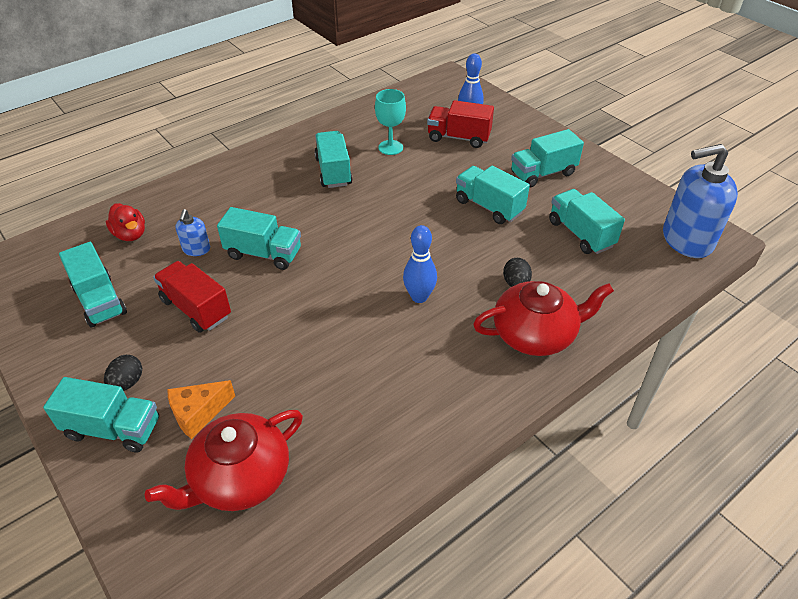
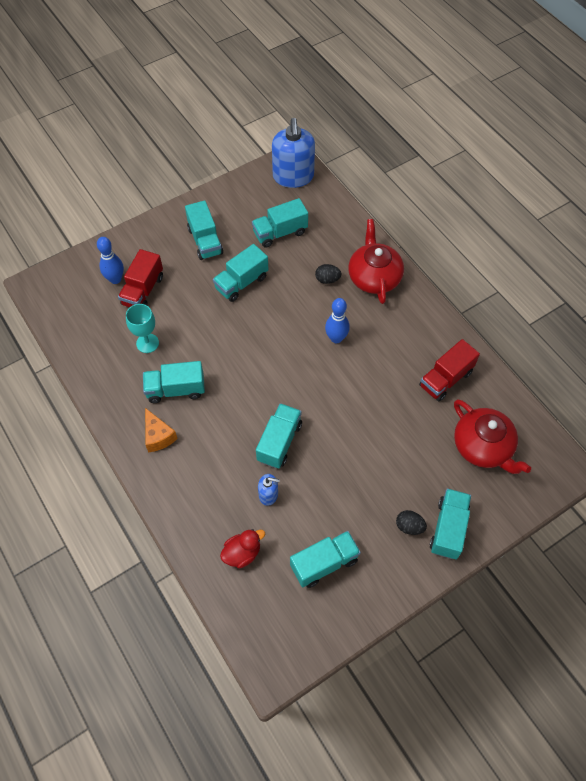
camera: 85 degrees left, 15 degrees up
(196, 308) = (338, 487): red truck -> red truck (445, 379)
(198, 413) = (436, 475): orange cheese -> orange cheese (158, 436)

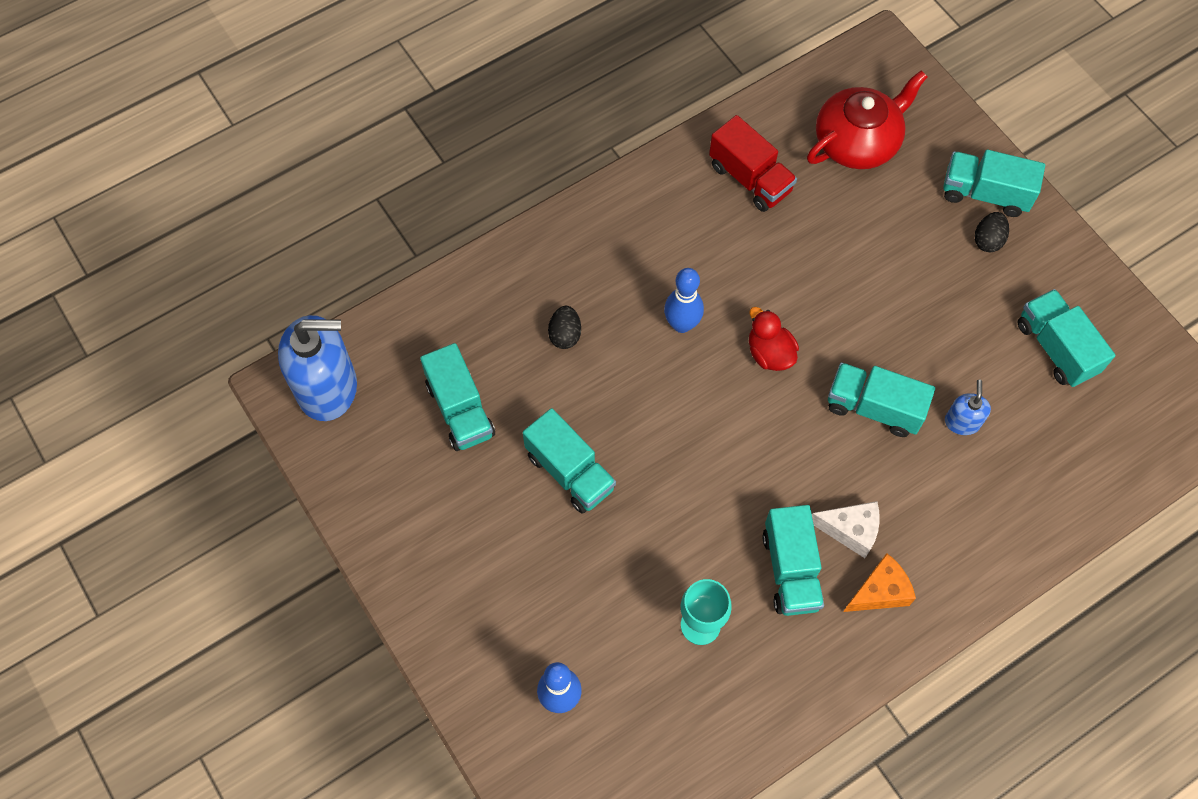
camera: 90 degrees left, 5 degrees up
(143, 290) = (586, 643): red truck -> none
(198, 423) = (850, 530): none -> white cheese
(205, 241) = (474, 538): turquoise truck -> none
(242, 553) = (1057, 456): red duck -> red duck (769, 353)
(374, 277) = (560, 265): red teapot -> none

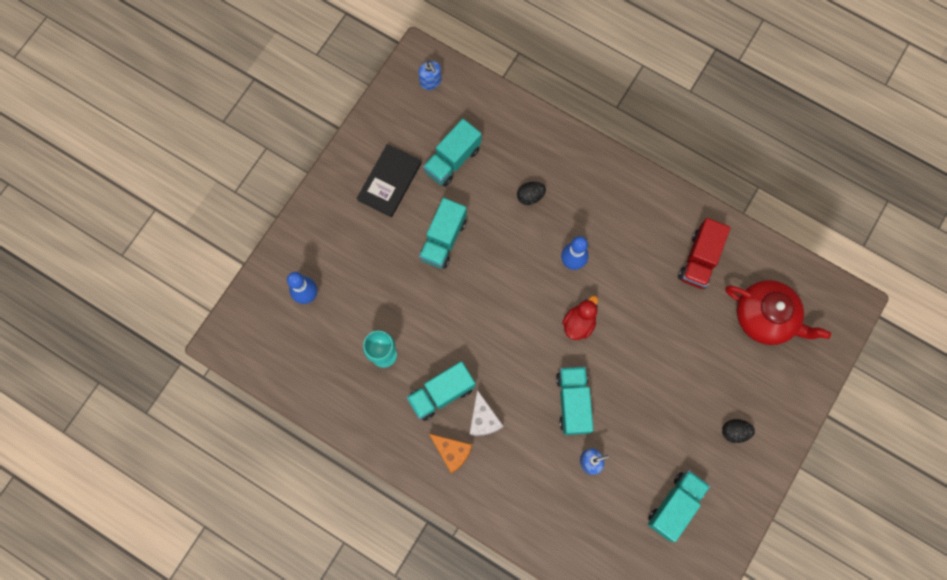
camera: 65 degrees right, 10 degrees up
(328, 388) = (430, 81): blue soap dispenser -> blue soap dispenser, size x0.46
(446, 507) = (389, 181): none -> black book
(985, 193) = (770, 417): turquoise truck -> none

